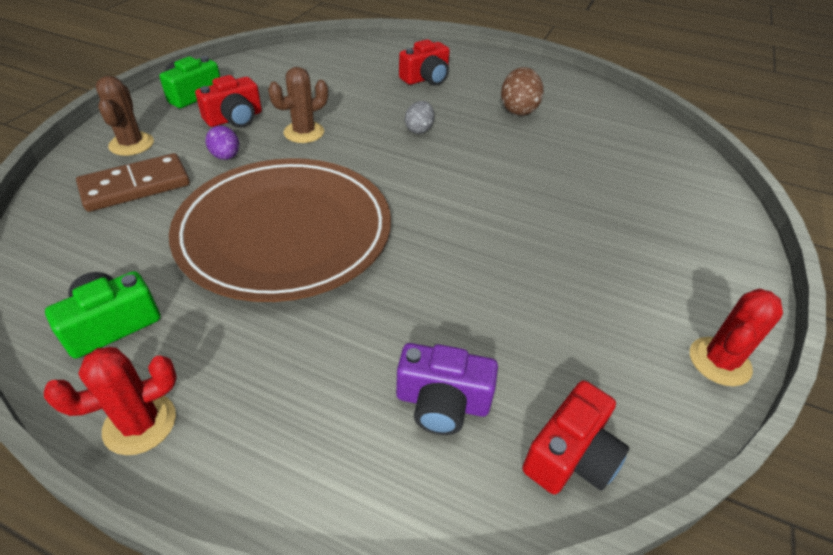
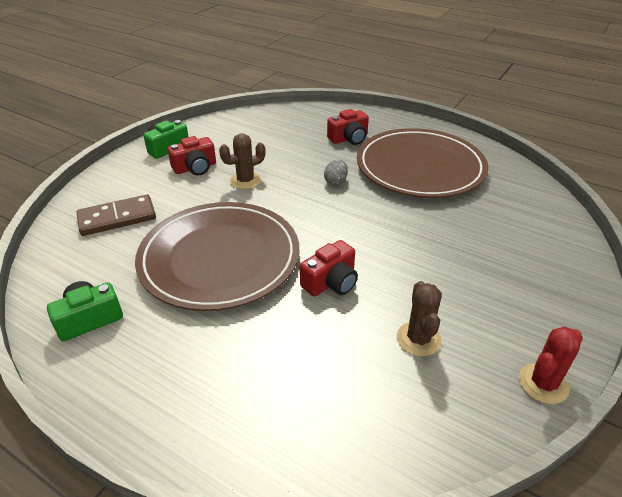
camera: 10 degrees right, 5 degrees down
(131, 144) = (118, 186): brown cactus -> brown cactus (418, 339)
(140, 424) = (100, 390): red cactus -> none
(226, 157) = (184, 198): purple egg -> none
(442, 402) = (315, 395): purple camera -> none
(518, 110) = (420, 167): brown egg -> brown plate
(571, 455) = (405, 443): red camera -> red camera (331, 282)

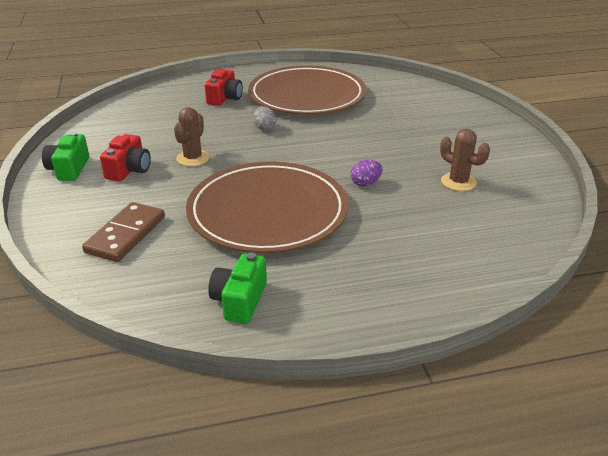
camera: 45 degrees left, 5 degrees down
(331, 282) = (365, 183): red camera -> purple egg
(543, 383) = (538, 167): red cactus -> none

